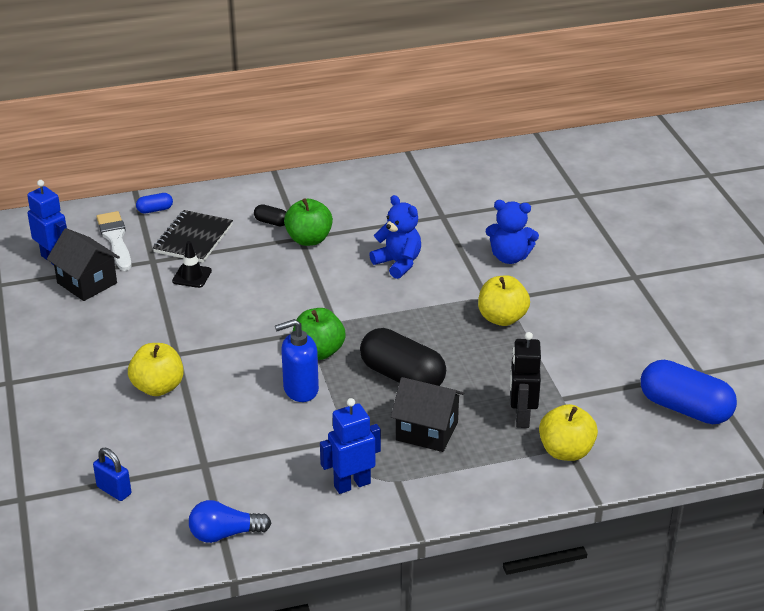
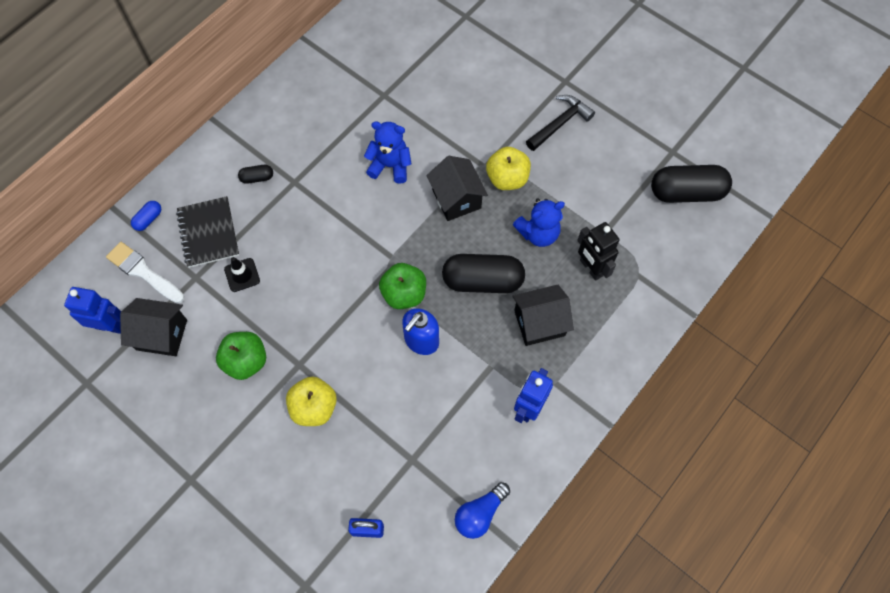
camera: 35 degrees left, 30 degrees up
(309, 239) = (302, 180): green apple -> green apple (246, 361)
(437, 311) = (456, 199): none -> black house
(509, 257) = (465, 111): blue teddy bear -> blue teddy bear (538, 233)
(566, 451) = (642, 282): yellow apple -> none
(598, 303) = (560, 123): none -> black hammer
(685, 408) = (686, 193): blue capsule -> black capsule

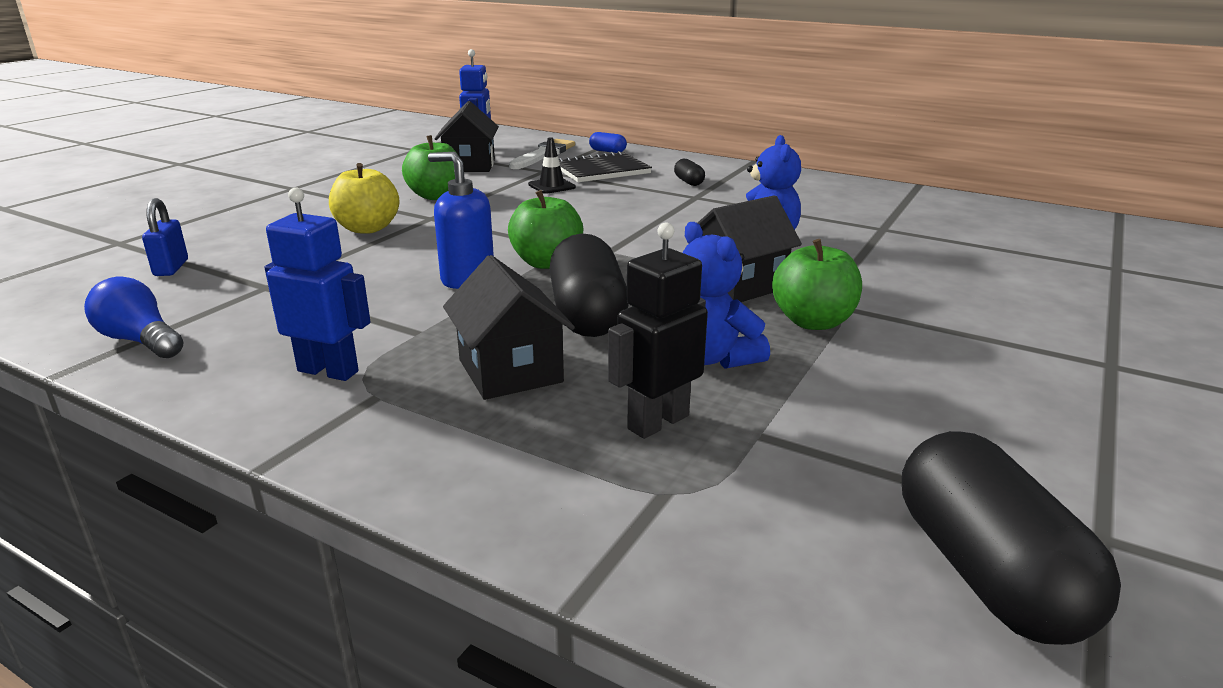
camera: 80 degrees right, 40 degrees down
(507, 179) = (813, 322): yellow apple -> green apple
(560, 123) = (996, 365): black hammer -> none

